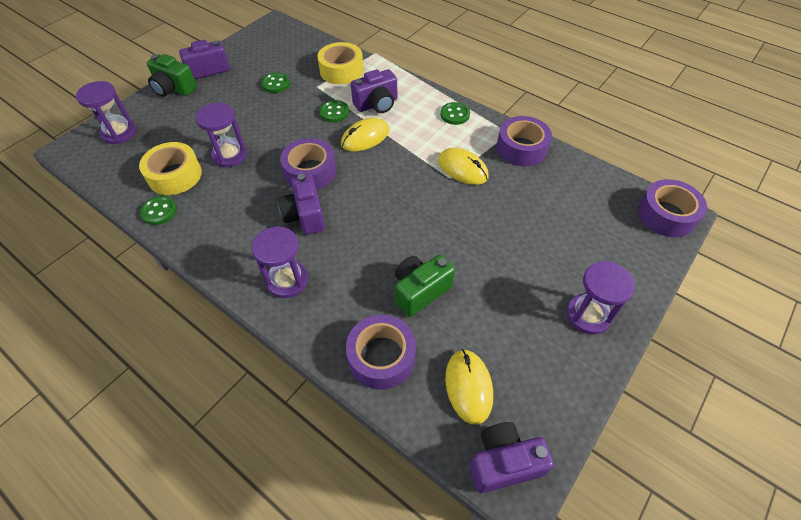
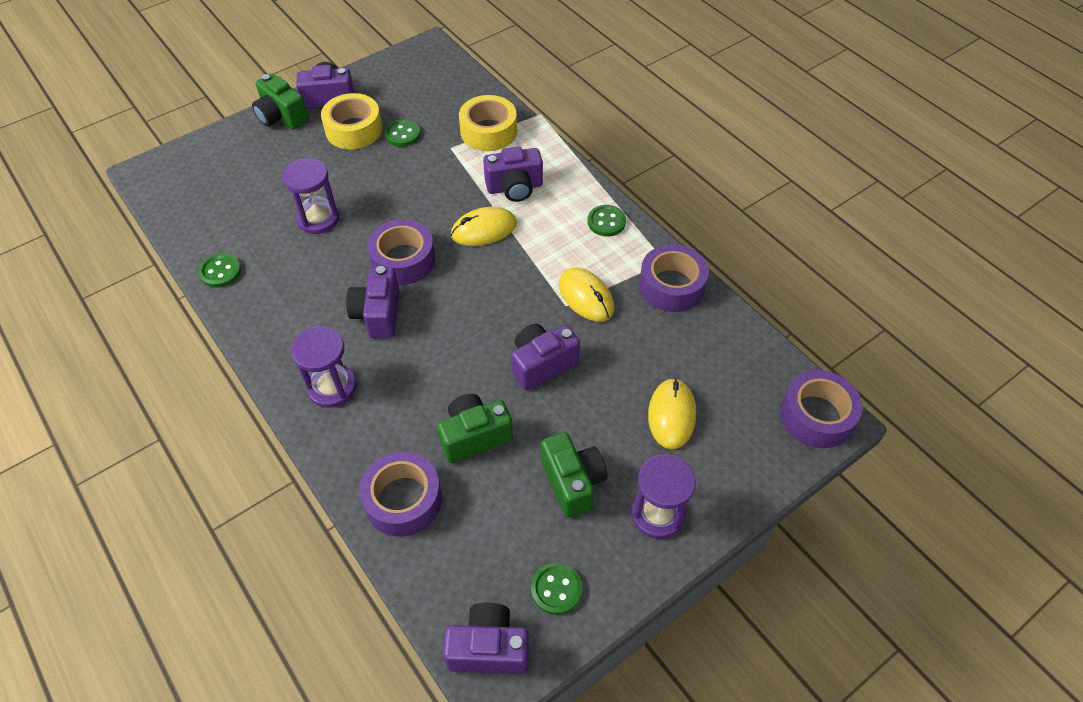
camera: 15 degrees right, 0 degrees up
(119, 133) = (204, 163): purple hourglass -> none
(175, 175) = (250, 231): yellow tape -> yellow tape (354, 130)
(334, 112) = (459, 188): green button -> green button (556, 589)
(450, 224) = (542, 364): none -> purple camera
(468, 386) = (484, 558): yellow mouse -> yellow mouse (671, 415)
(512, 307) = (572, 482): none -> green camera

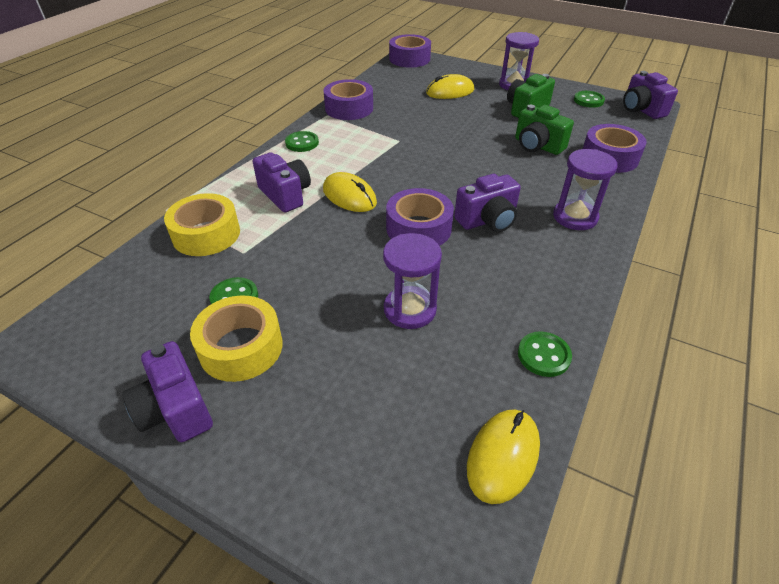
camera: 115 degrees left, 10 degrees down
(282, 117) = (239, 450): green camera -> none
(542, 364) = (458, 137): purple camera -> none
(586, 297) = (385, 135): yellow mouse -> yellow mouse (503, 456)

